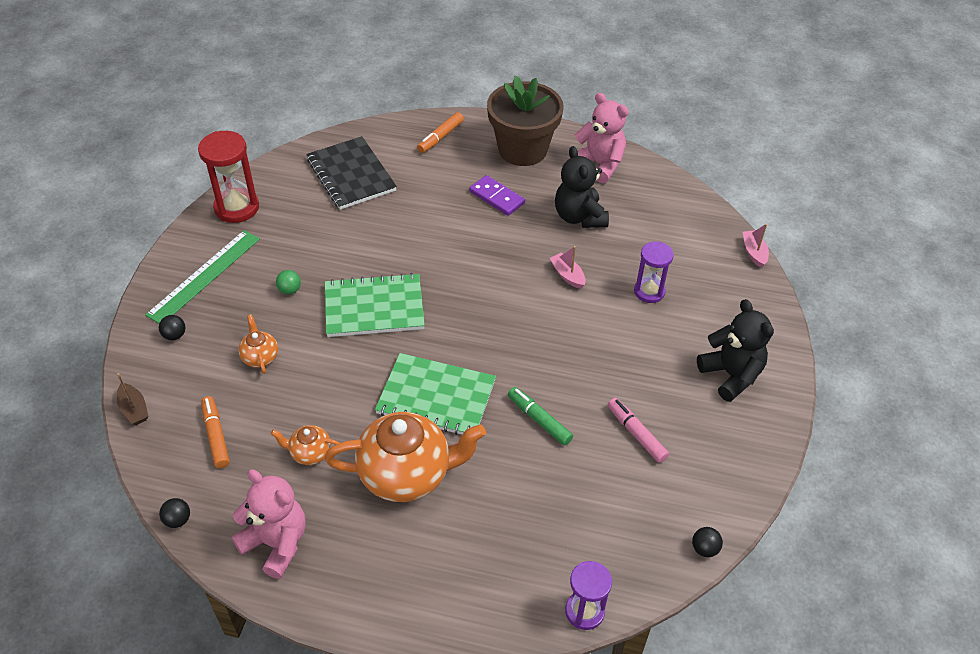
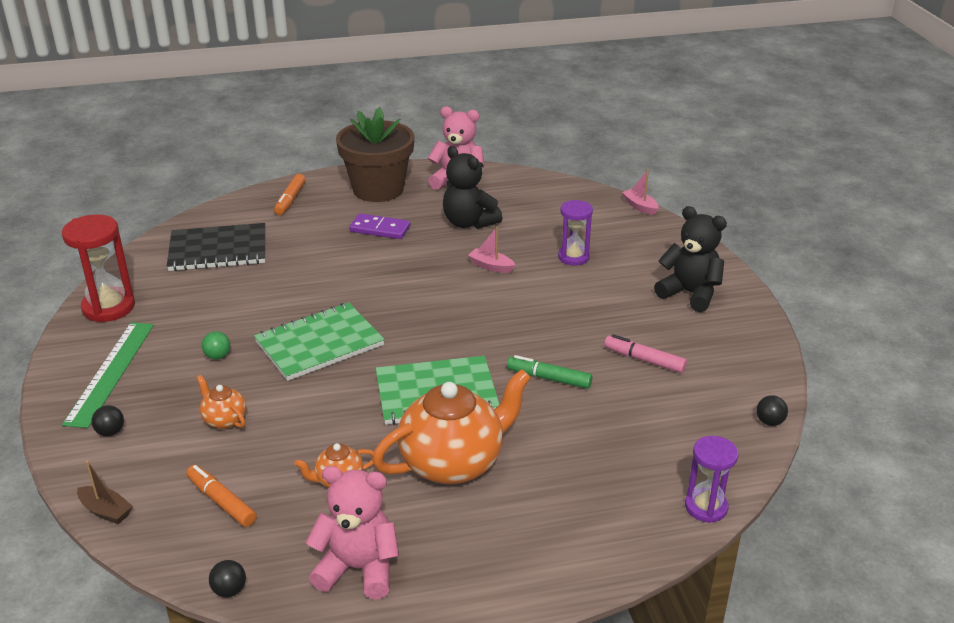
camera: 25 degrees left, 15 degrees down
(351, 175) = (218, 250): black notebook -> black notebook turned 45 degrees counterclockwise

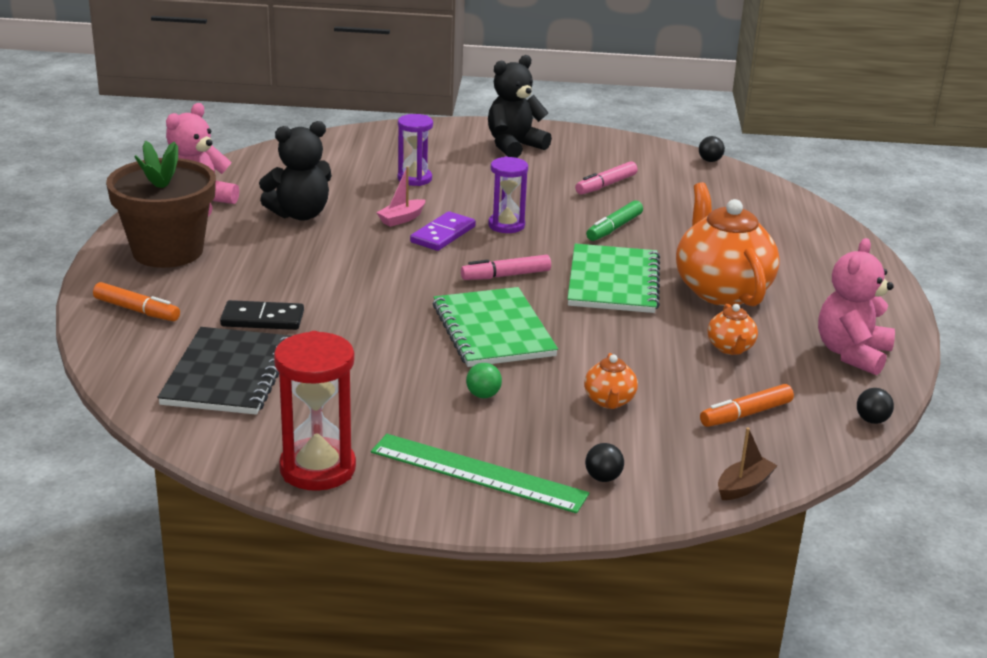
camera: 75 degrees left, 5 degrees down
(224, 420) = (609, 401): orange teapot -> orange teapot turned 60 degrees counterclockwise
(296, 245) = (262, 319): none -> black domino
(380, 229) = (269, 264): purple domino -> purple domino (443, 234)
(417, 334) = (506, 275): none -> pink marker
(640, 207) = (342, 132): pink boat -> none
(706, 507) = (803, 205): purple hourglass -> purple hourglass (506, 225)

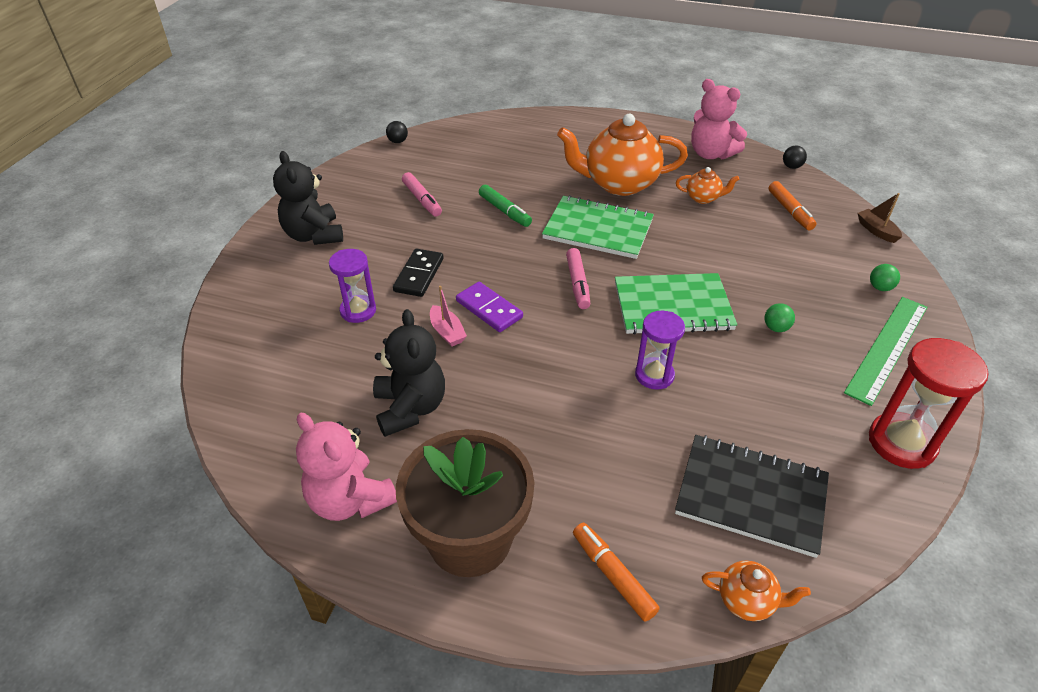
camera: 75 degrees left, 15 degrees up
(137, 310) = (613, 575): orange marker -> orange marker turned 75 degrees counterclockwise
(262, 319) = (642, 460): black domino -> black domino (419, 275)
(506, 225) = (482, 268): purple hourglass -> purple hourglass (654, 375)
(603, 478) = (880, 287): black ball -> green ball
(609, 401) = (779, 266): orange teapot -> orange teapot (747, 600)

